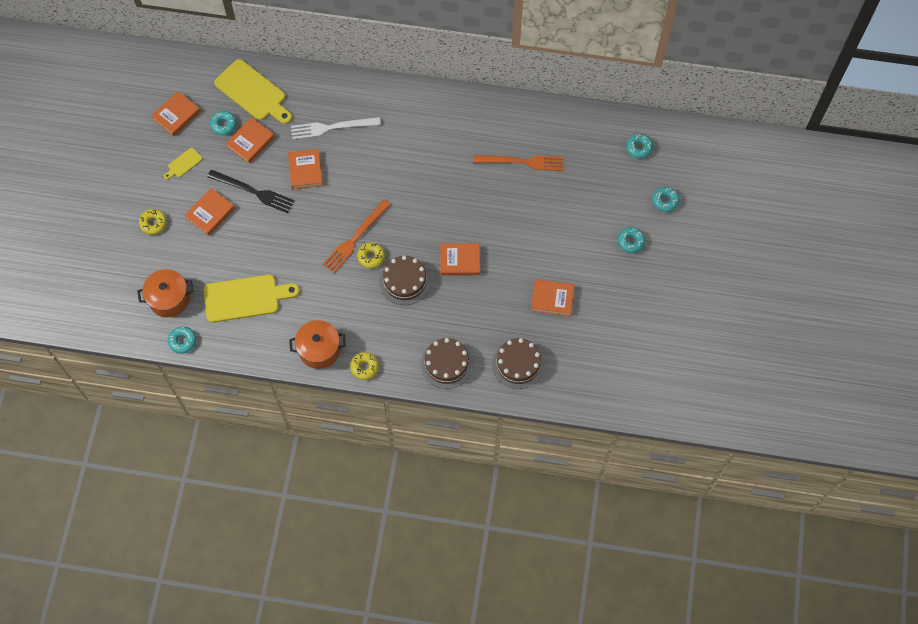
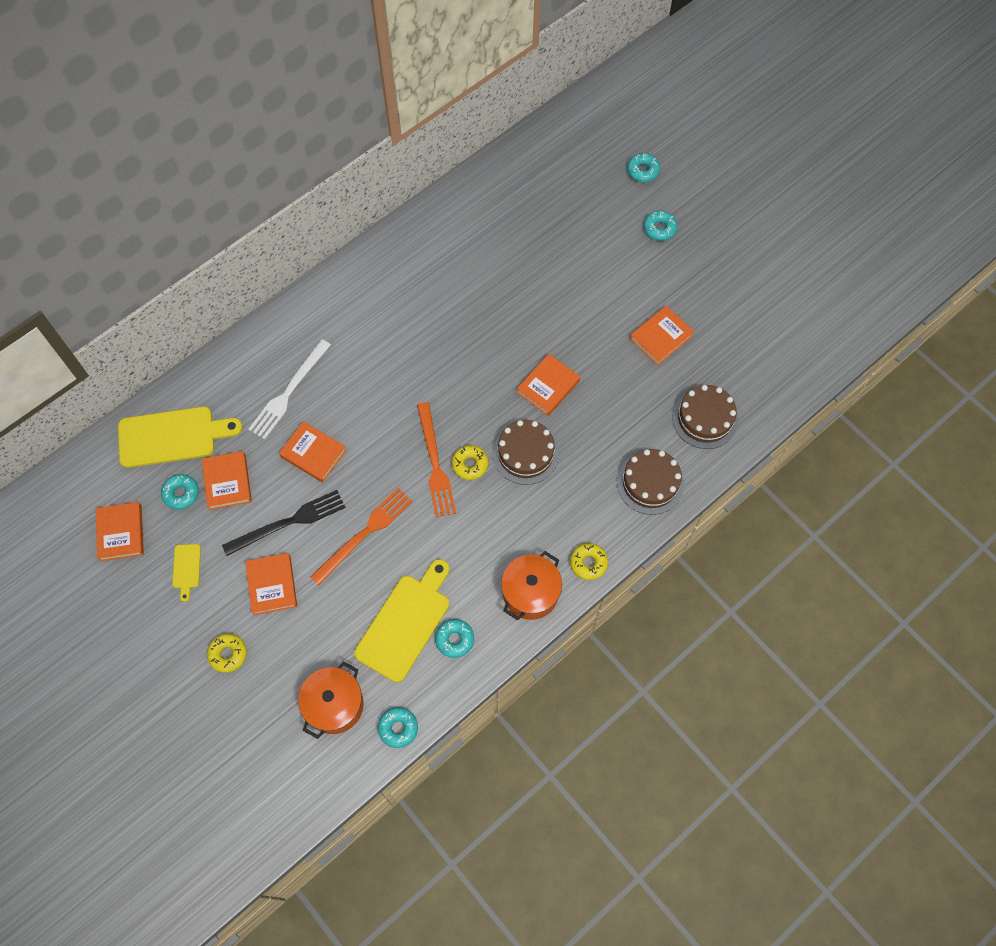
camera: 50 degrees left, 0 degrees up
(522, 162) = (491, 254): orange fork -> orange fork (364, 533)
(639, 148) = (569, 150): turquoise donut -> turquoise donut (454, 639)

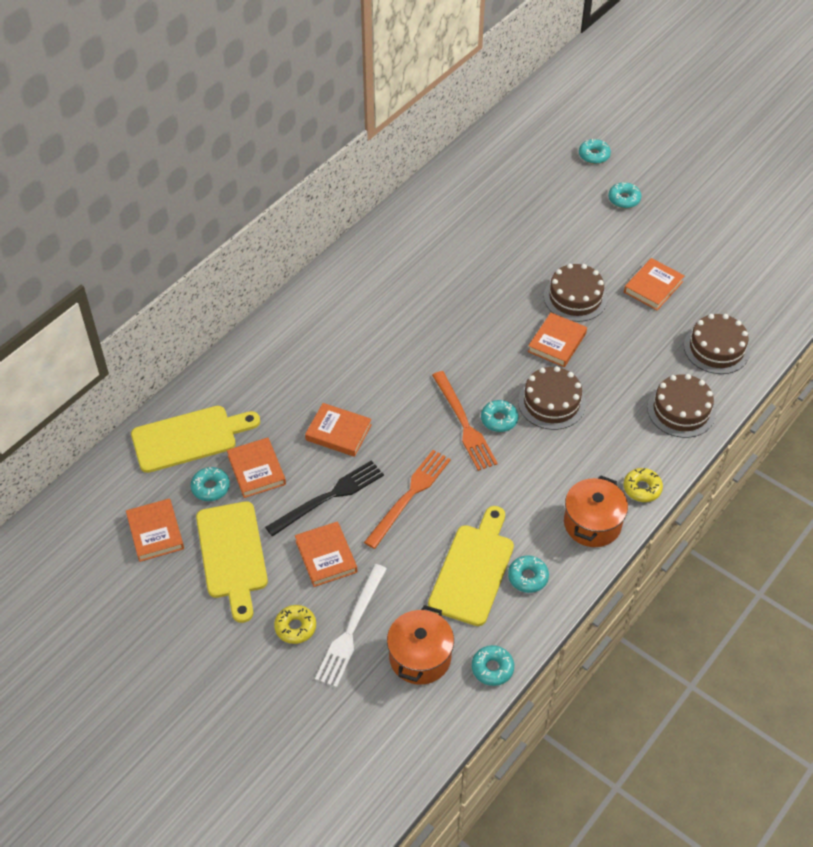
camera: 10 degrees left, 15 degrees down
(186, 568) = (232, 555): yellow cutting board -> yellow cutting board, size x2.17
(289, 392) = (300, 382): white fork -> white fork (351, 629)
(470, 464) = (499, 419): yellow donut -> turquoise donut
(579, 337) = (575, 297): none -> brown cake

